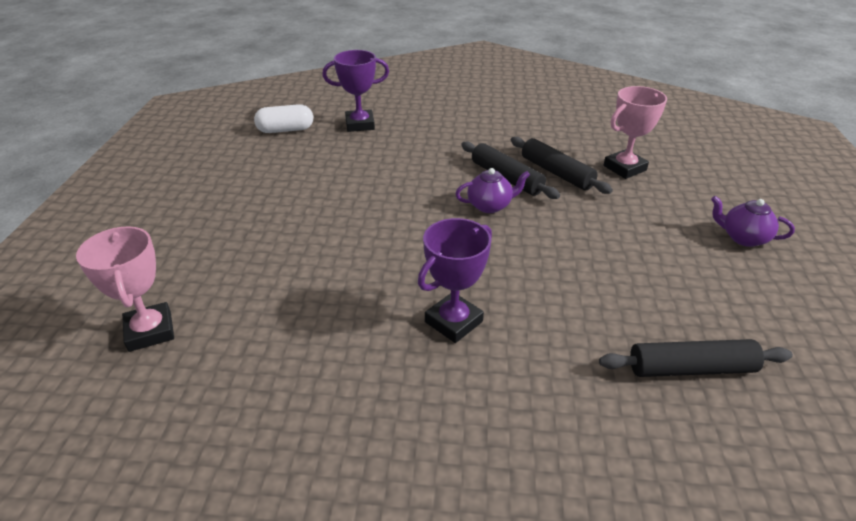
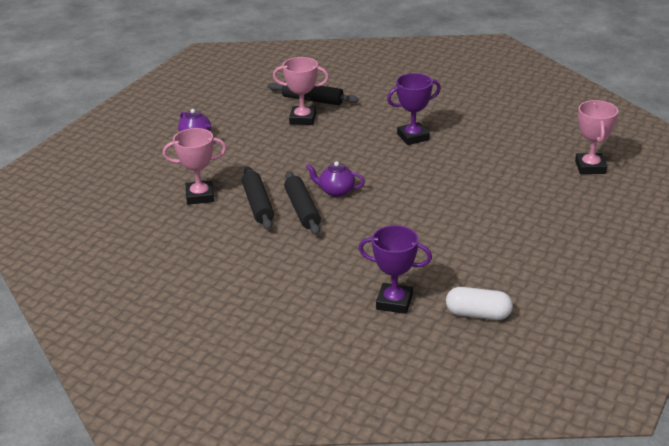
camera: 155 degrees left, 5 degrees down
(653, 314) = (302, 119): none -> pink trophy

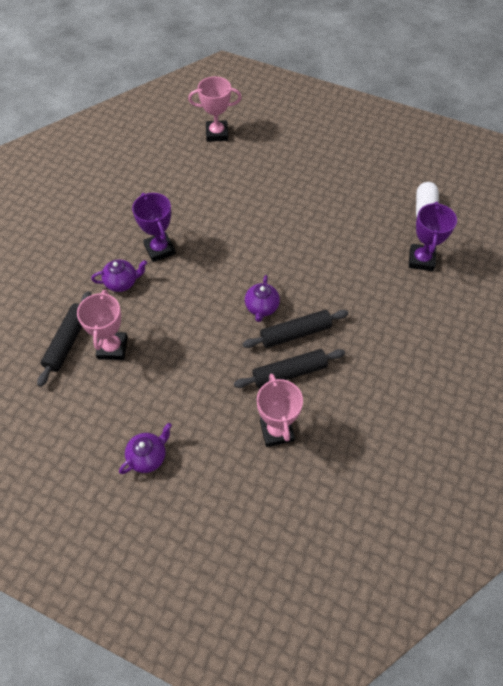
camera: 95 degrees left, 25 degrees up
(373, 120) = (122, 282): none -> purple teapot

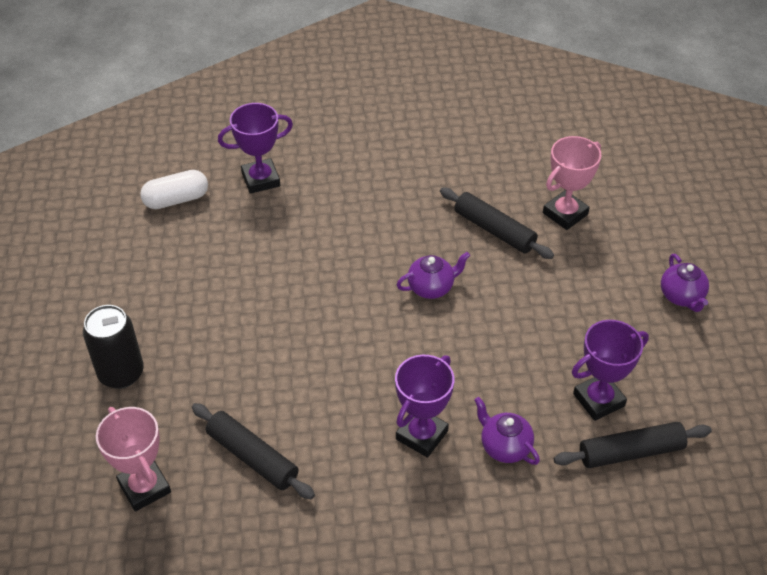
camera: 120 degrees left, 10 degrees down
(112, 348) = (598, 400): pink trophy -> purple trophy
(148, 457) = (681, 297): purple teapot -> purple teapot turned 120 degrees counterclockwise
(295, 145) = (121, 373): none -> black can
(295, 333) = (442, 245): black rolling pin -> black rolling pin (252, 457)

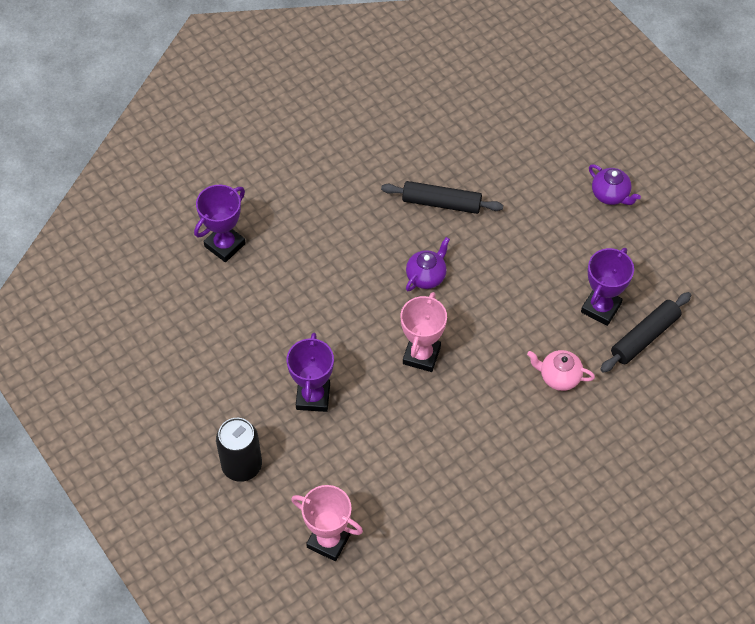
camera: 30 degrees left, 10 degrees up
(176, 200) = (168, 297): white capsule -> none
(252, 457) = (389, 477): black rolling pin -> none
(422, 435) = (497, 398): purple trophy -> purple trophy (313, 397)
(504, 446) = (559, 377): purple teapot -> pink teapot
(565, 214) = (485, 162): pink trophy -> pink trophy (421, 355)

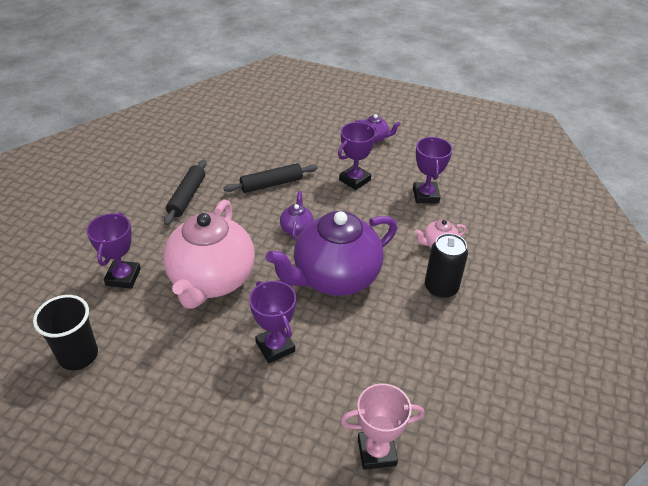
camera: 35 degrees left, 15 degrees down
(144, 309) = (78, 355): none -> black cup
(242, 465) = (254, 434): black can -> black can (441, 288)
(302, 293) = (211, 280): none -> pink teapot
(421, 355) = (335, 277): pink trophy -> purple teapot
(537, 245) = (354, 180): none -> purple trophy
(644, 337) = (466, 198): black rolling pin -> black rolling pin (187, 197)

